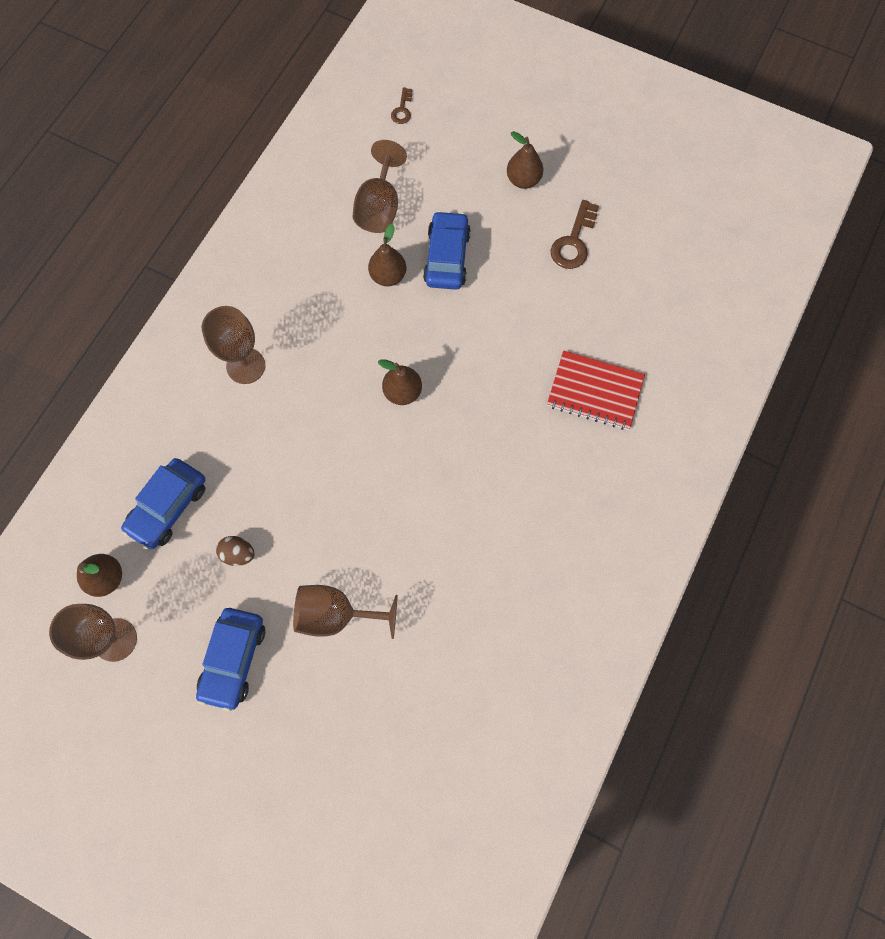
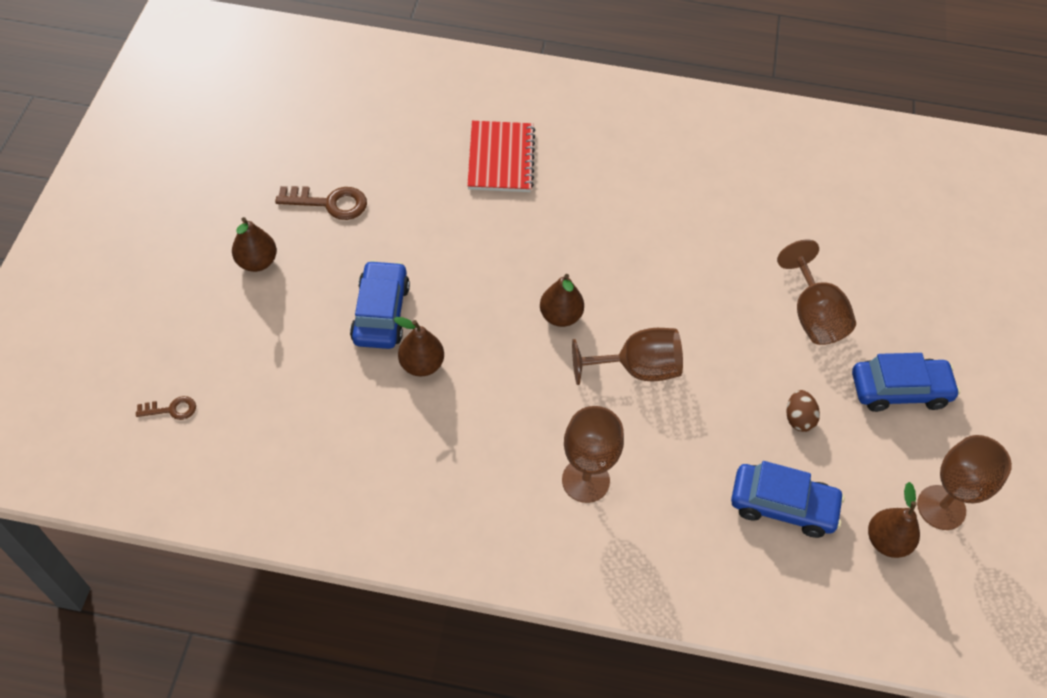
camera: 110 degrees left, 15 degrees down
(379, 208) = (329, 397): brown goblet -> brown goblet (637, 369)
(447, 257) = (381, 313): blue car -> blue car turned 105 degrees clockwise

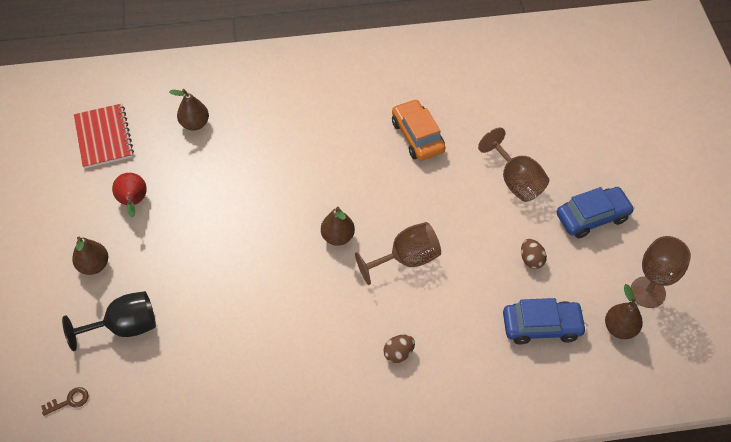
camera: 15 degrees left, 0 degrees up
(267, 344) = (125, 327): none -> black goblet
(329, 203) = (133, 202): brown key -> red pear
(381, 313) = (203, 275): blue car -> none
(421, 365) = (248, 305): brown pear -> brown pear (195, 124)
(501, 158) = (251, 130): red notebook -> red notebook (104, 137)
(585, 480) = (398, 353): brown goblet -> brown egg
(704, 224) = (417, 136): none -> orange car

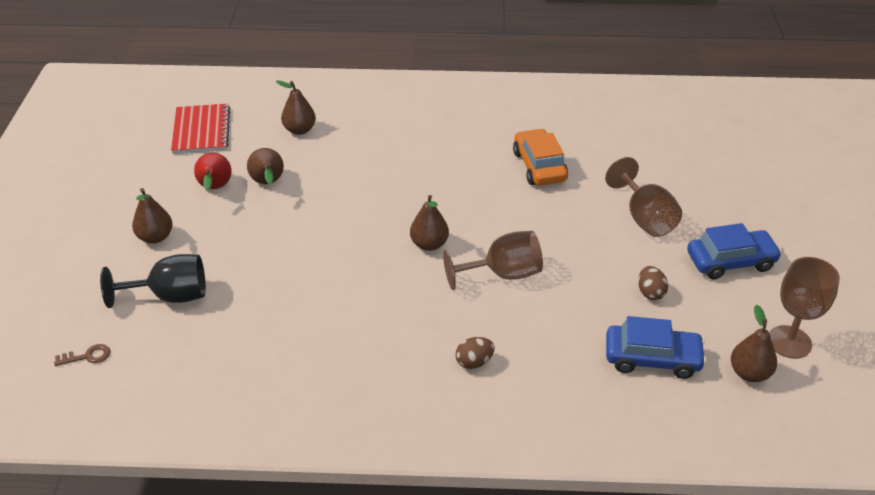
camera: 10 degrees right, 15 degrees down
(180, 190) = (268, 183): none -> brown pear

